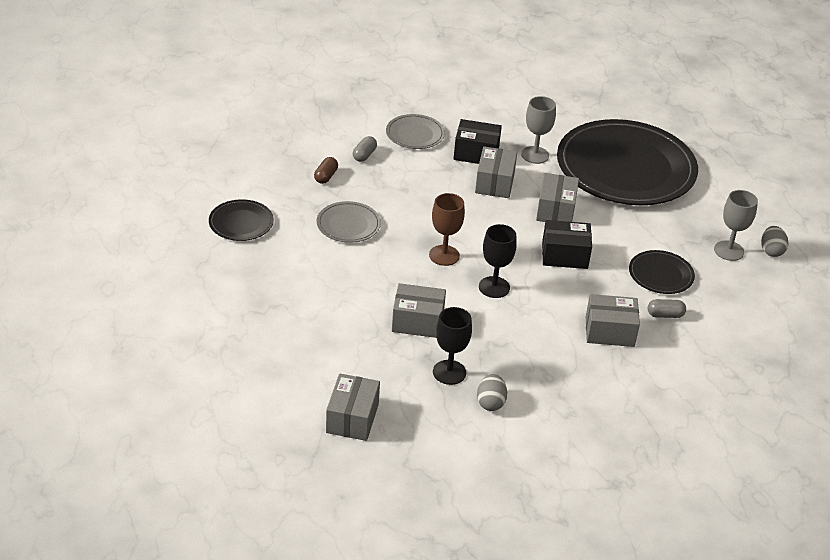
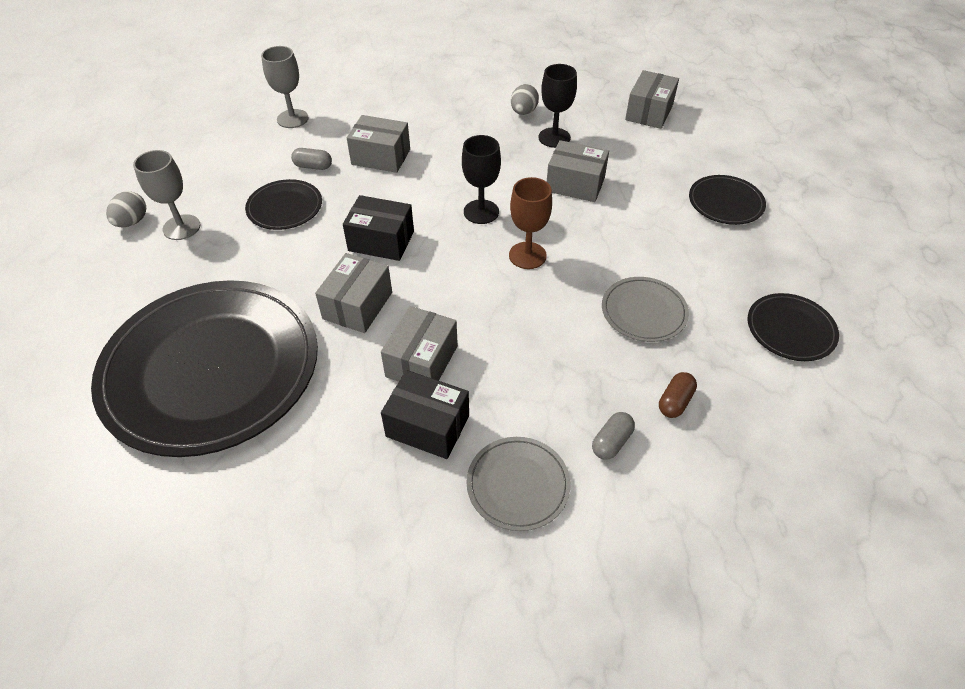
camera: 165 degrees left, 10 degrees up
(277, 317) = (725, 202): none -> black plate
(535, 155) = (335, 411): grey goblet -> grey goblet (292, 119)

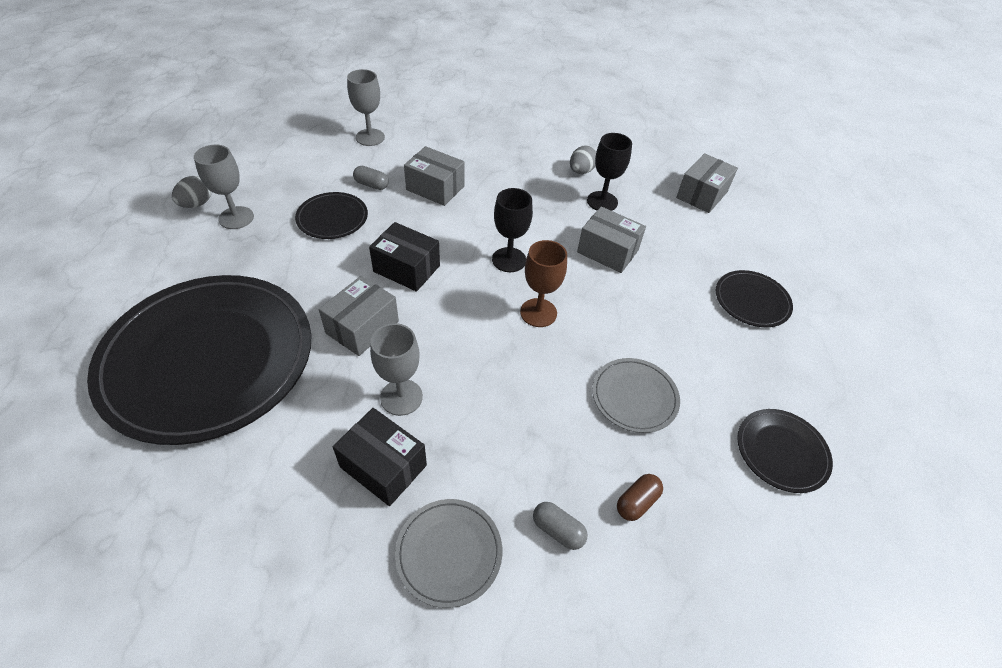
camera: 10 degrees right, 0 degrees up
(421, 361) = (401, 397): grey box -> grey goblet
(611, 442) = (558, 530): grey capsule -> grey capsule turned 75 degrees clockwise

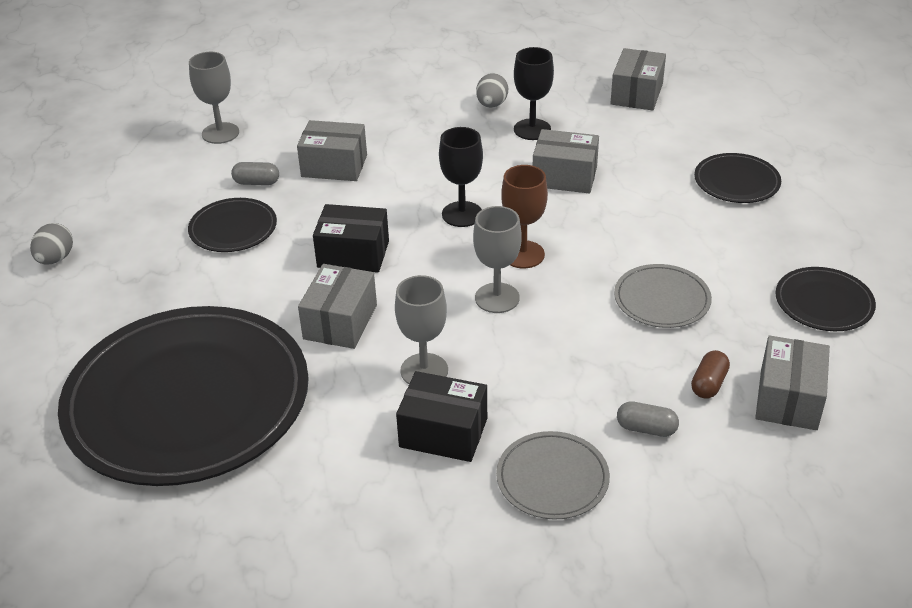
camera: 15 degrees left, 10 degrees down
(236, 218) = (116, 259): grey goblet -> grey goblet (497, 298)
(704, 548) = (788, 399): none -> grey box

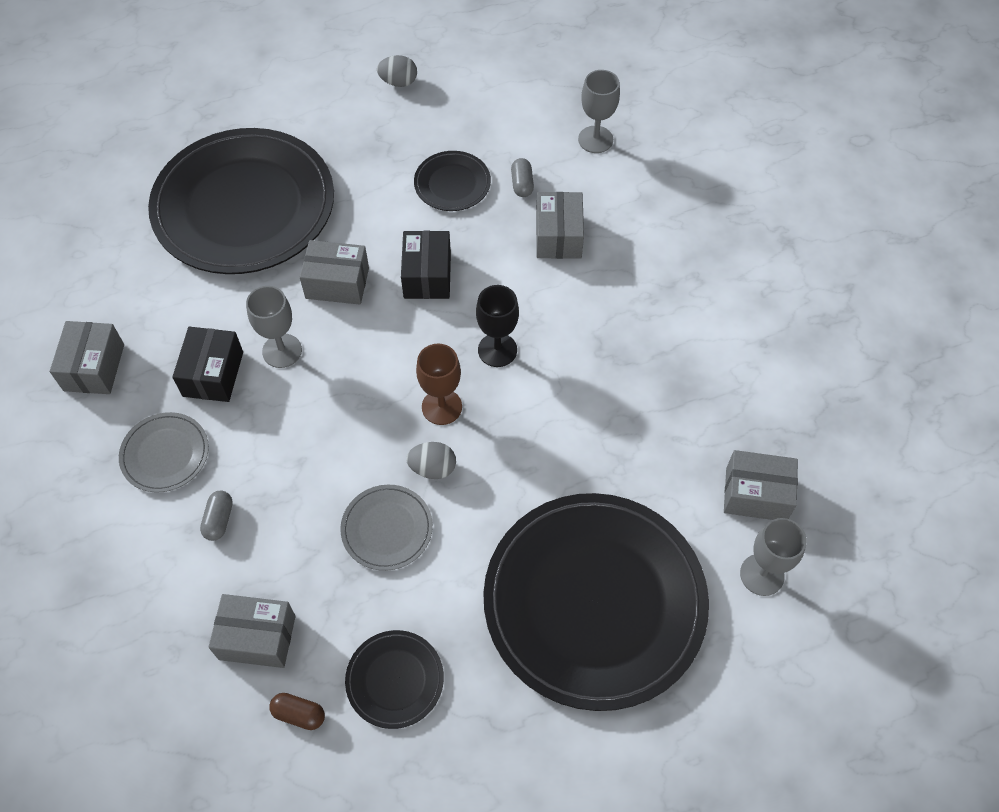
camera: 80 degrees right, 20 degrees up
(491, 105) = (697, 352): grey egg -> grey egg (432, 468)
(497, 298) = (377, 392): grey goblet -> grey goblet (762, 574)
(532, 129) = (657, 394): black goblet -> none
(564, 177) = (574, 432): grey box -> grey box (94, 367)
(709, 384) = (274, 570): brown capsule -> brown capsule (299, 714)
(736, 182) = (594, 601): black plate -> black plate, size x2.35

